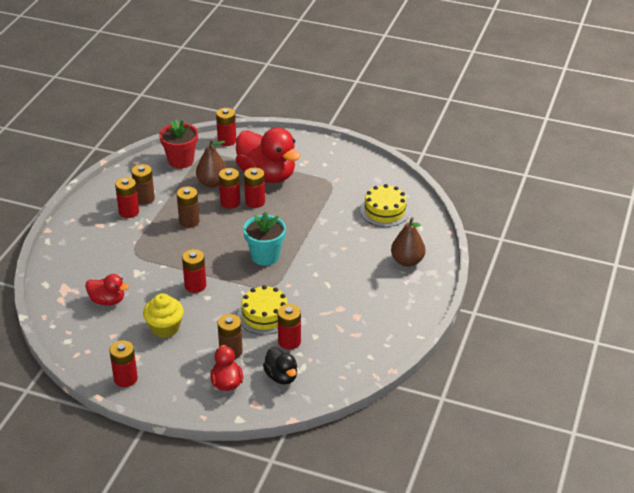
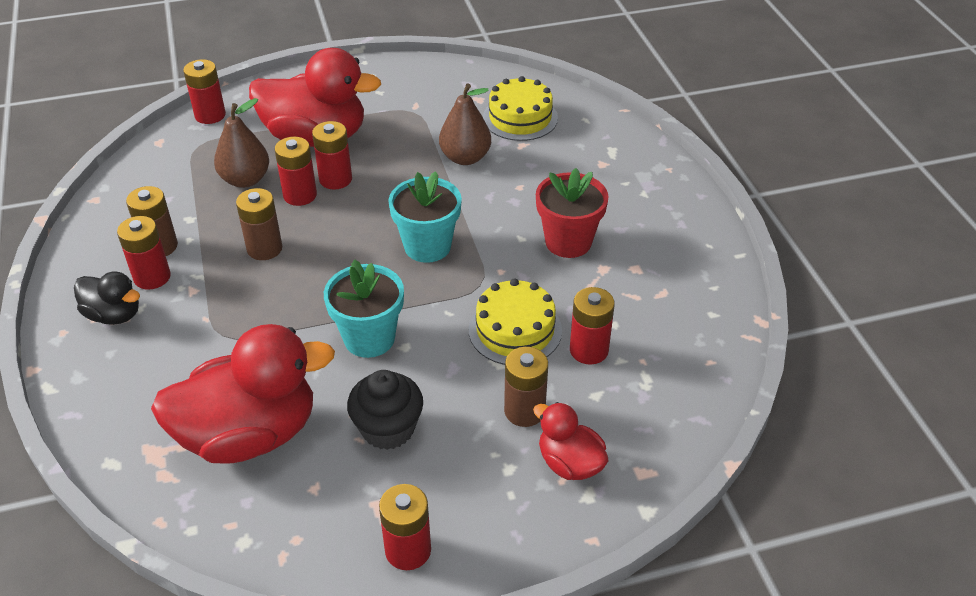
camera: 35 degrees left, 5 degrees up
(107, 300) = (250, 434): red duck -> red duck, size x1.98
(165, 328) = (388, 429): yellow cupcake -> black cupcake
(181, 161) = (166, 169): red flower pot -> red flower pot (568, 242)
(195, 285) = (369, 338): red battery -> turquoise flower pot
(281, 376) = (634, 408): black duck -> black duck (114, 315)
(407, 261) = (616, 167): brown pear -> brown pear (465, 158)

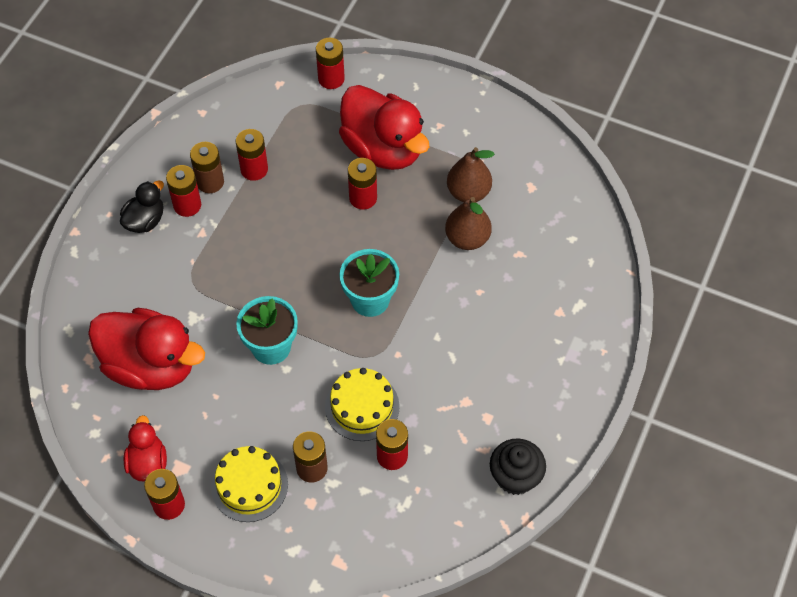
camera: 40 degrees right, 15 degrees up
(114, 315) = (145, 221): black duck -> black duck turned 120 degrees counterclockwise
(245, 180) = (305, 158): brown pear -> brown pear (468, 192)
(264, 248) = (269, 228): brown battery -> none
(300, 195) = (328, 197): red battery -> red battery (254, 169)
(388, 429) = (225, 420): black cupcake -> black cupcake (515, 477)
(520, 118) = (543, 227): yellow cake -> yellow cake (249, 485)
(568, 242) = (465, 363): red flower pot -> none
(569, 463) = (303, 522): red duck -> red duck (147, 462)

